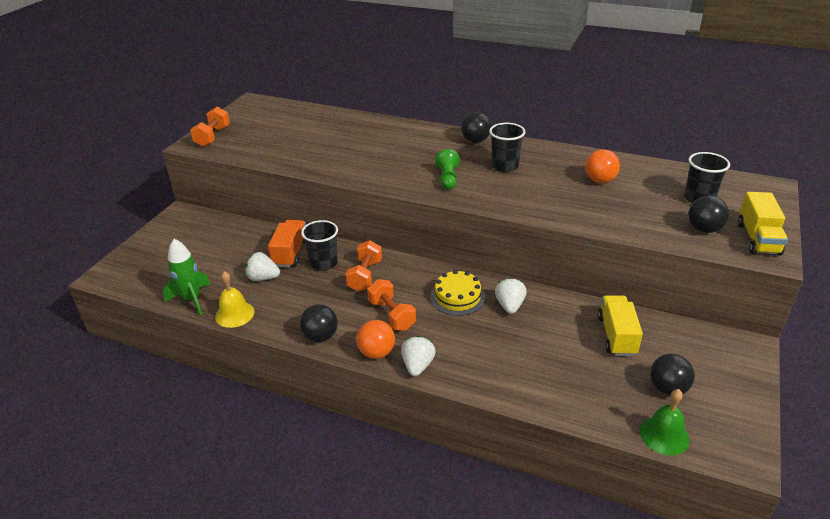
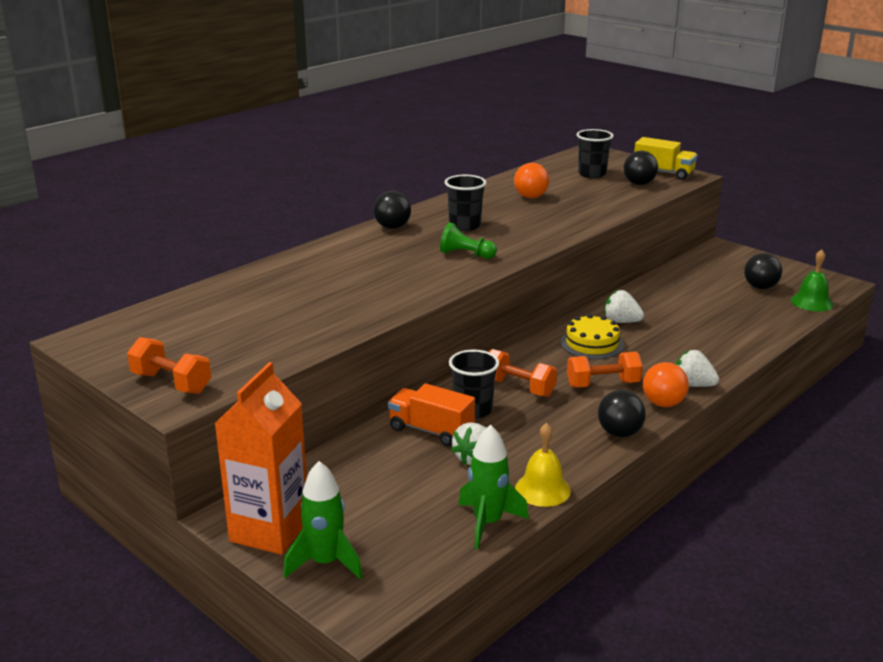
camera: 70 degrees left, 10 degrees down
(145, 253) = (325, 563): none -> green rocket
(171, 228) = (270, 530): none -> orange carton
(616, 336) = (688, 288): yellow truck -> none

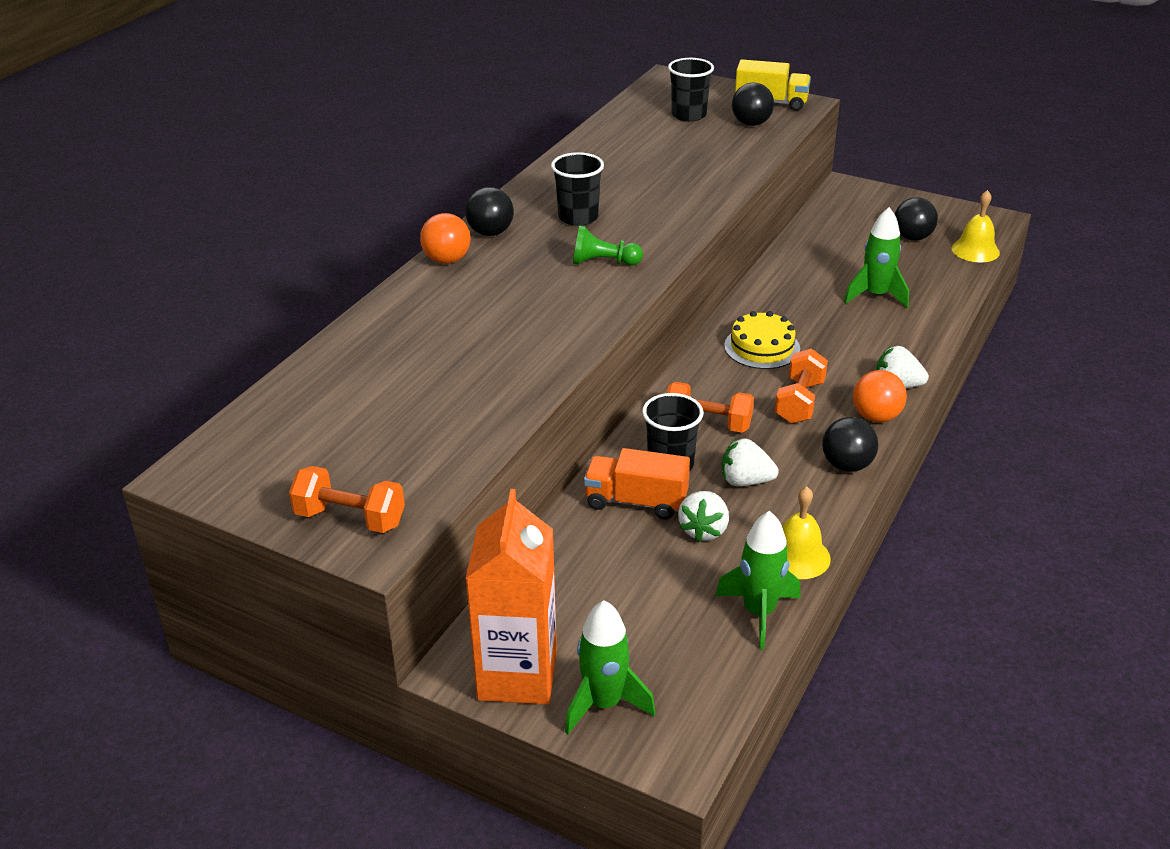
camera: 15 degrees left, 10 degrees up
(530, 197) = (634, 161): orange ball -> orange ball (447, 260)
(603, 384) = (799, 402): orange dumbbell -> orange dumbbell turned 45 degrees counterclockwise
(621, 322) = (781, 311): white strawberry -> white strawberry (745, 481)
(707, 322) = (875, 296): none -> green rocket
(811, 302) = (975, 250): green bell -> yellow bell

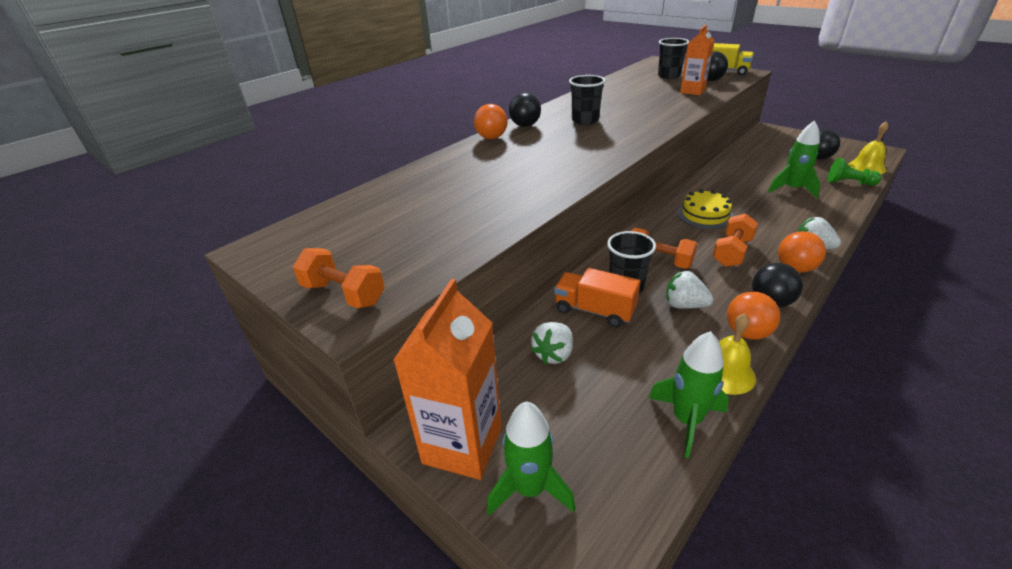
camera: 15 degrees right, 0 degrees up
(603, 262) = (596, 144): green pawn -> green pawn (849, 183)
(703, 530) = (645, 339): white strawberry -> white strawberry (554, 354)
(727, 149) = (692, 91): none -> orange carton
(820, 507) = (747, 333): none -> orange ball

